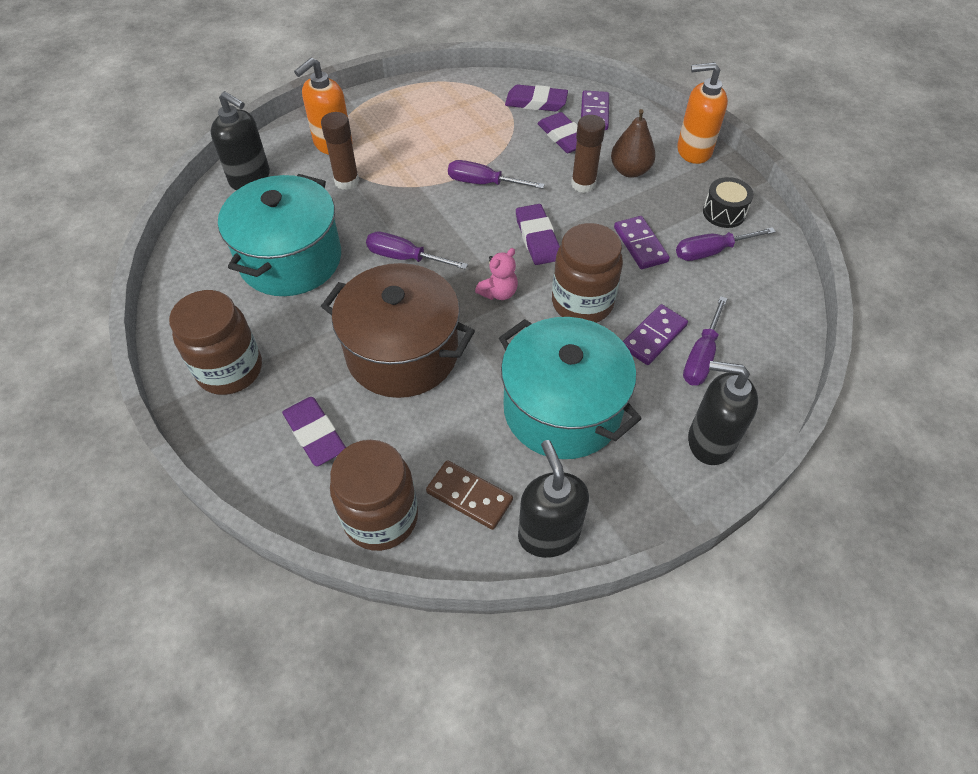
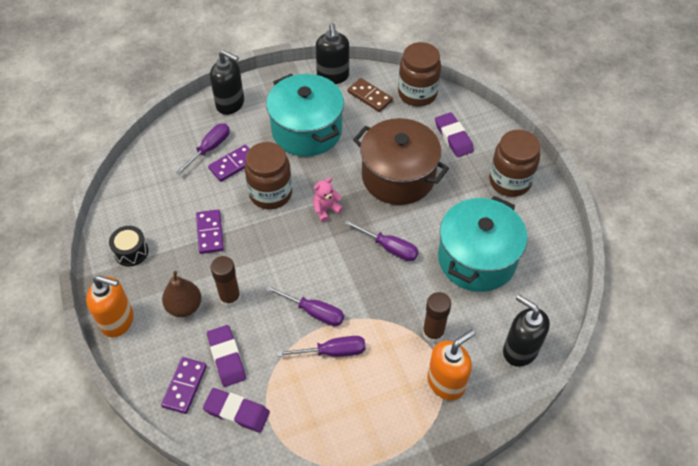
camera: 170 degrees left, 0 degrees up
(537, 238) = (285, 250): purple eraser -> none
(711, 251) = (161, 219): purple screwdriver -> purple screwdriver (332, 352)

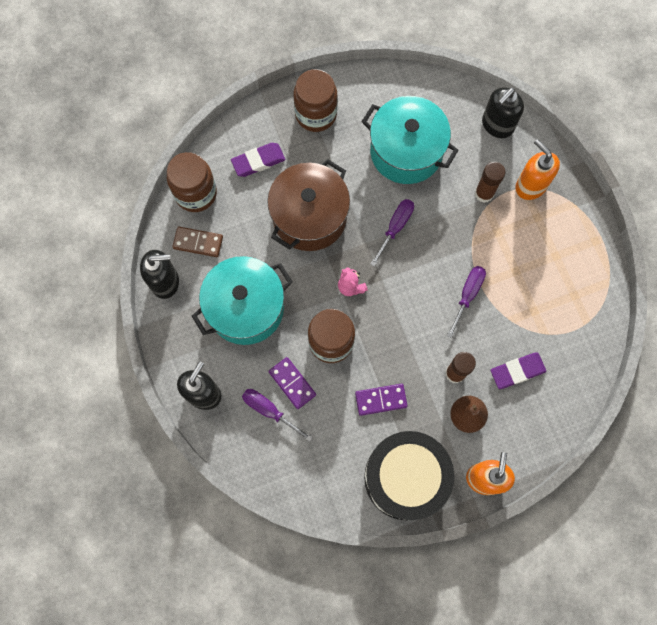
camera: 90 degrees left, 20 degrees up
(131, 252) = (405, 477): black drum -> black drum, size x2.38
(184, 386) = (547, 406): purple domino -> none
(237, 412) = (568, 358): purple eraser -> none
(332, 352) = (507, 278): purple screwdriver -> none
(370, 96) = (198, 242): brown domino -> brown domino turned 60 degrees clockwise

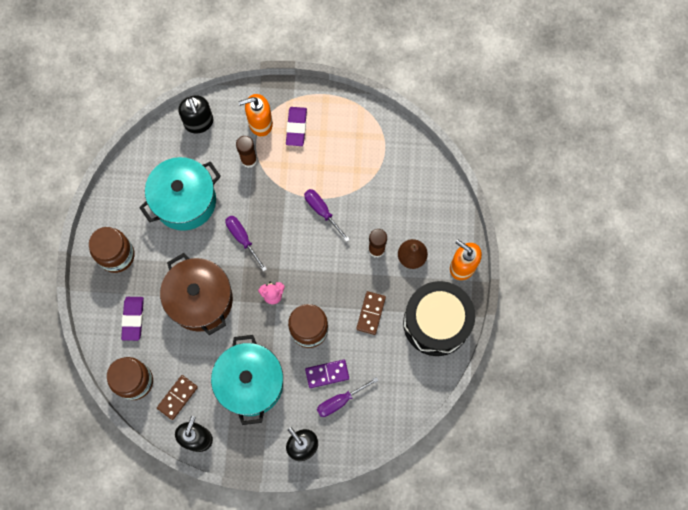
camera: 65 degrees left, 0 degrees up
(381, 399) = (370, 313): purple domino -> brown domino
(517, 371) = (396, 204): purple eraser -> purple eraser (296, 127)

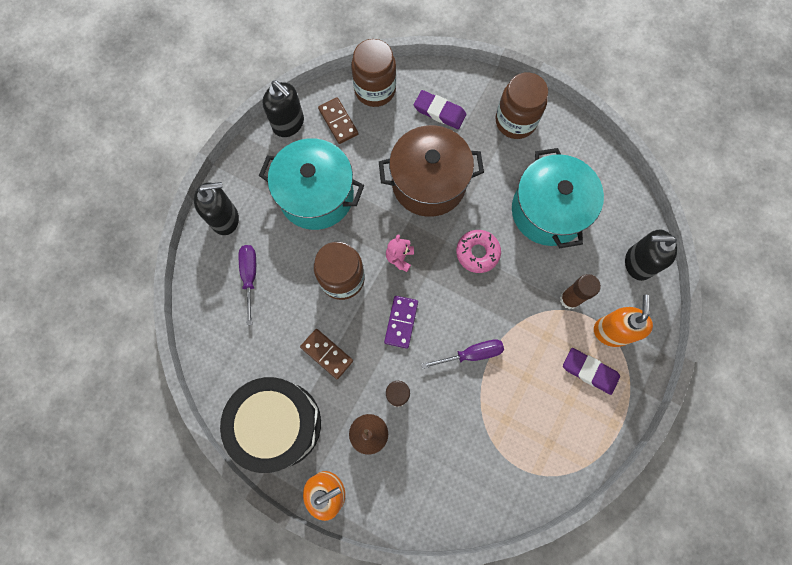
camera: 115 degrees right, 0 degrees up
(242, 239) = (477, 253): purple screwdriver -> pink donut
(327, 374) = (285, 276): purple domino -> purple domino (401, 322)

